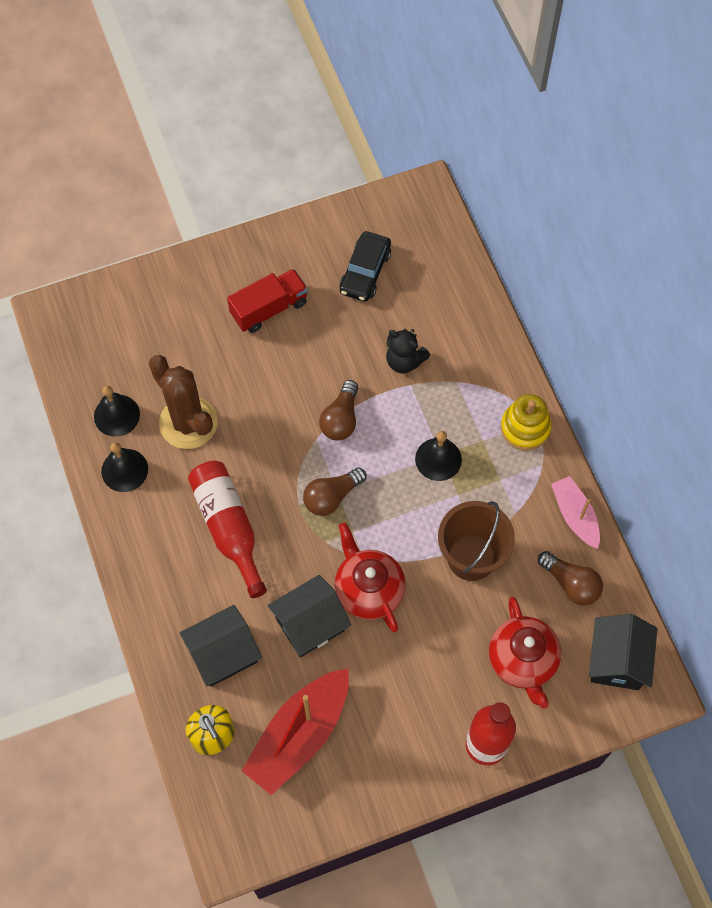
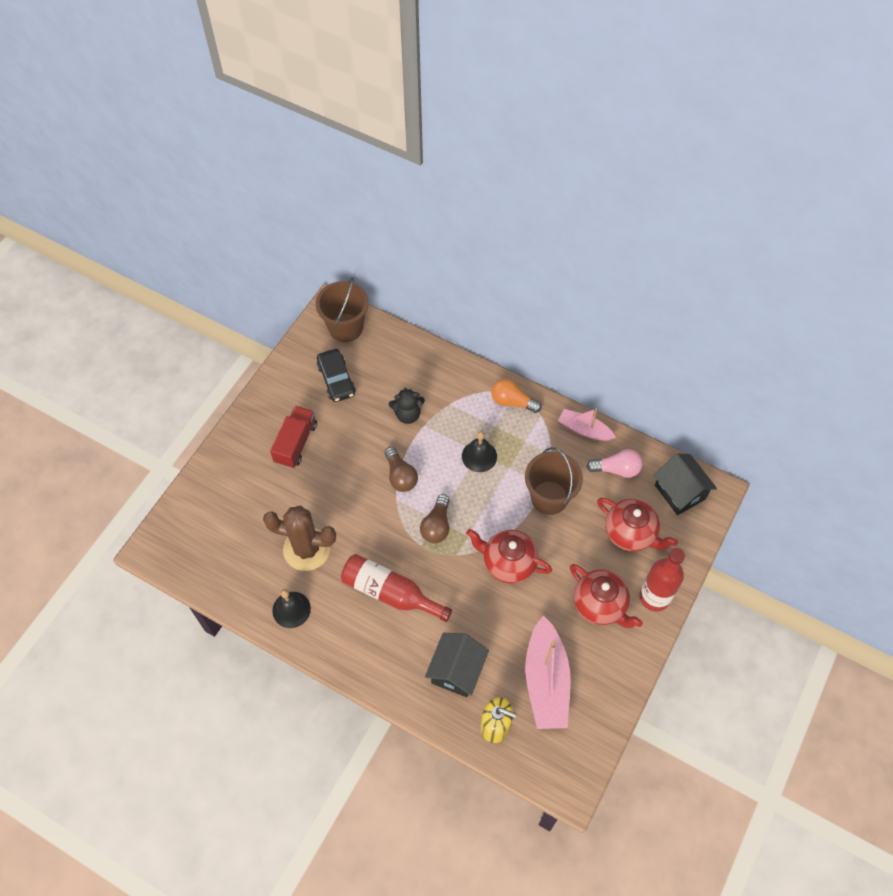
camera: 40 degrees left, 5 degrees down
(116, 415) = (255, 580): black bell -> none
(299, 735) = (546, 681): red boat -> pink boat
(310, 624) = (492, 610): black house -> none
(422, 223) = (345, 328): none -> brown bucket
(422, 706) = (600, 605): none -> red teapot
(525, 428) = (512, 402): yellow stacking toy -> orange light bulb
(571, 584) = (617, 469): brown light bulb -> pink light bulb

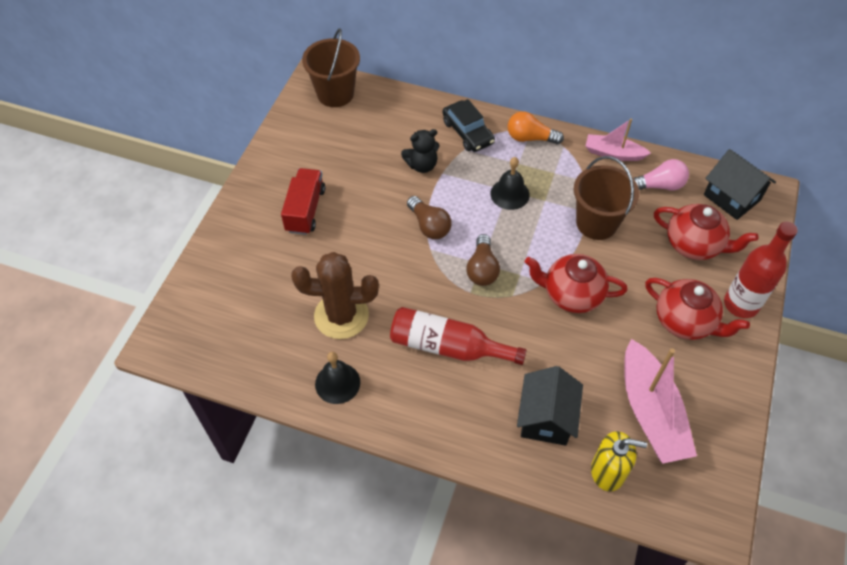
camera: 10 degrees left, 5 degrees down
(336, 379) = (336, 143): black car -> black car (467, 132)

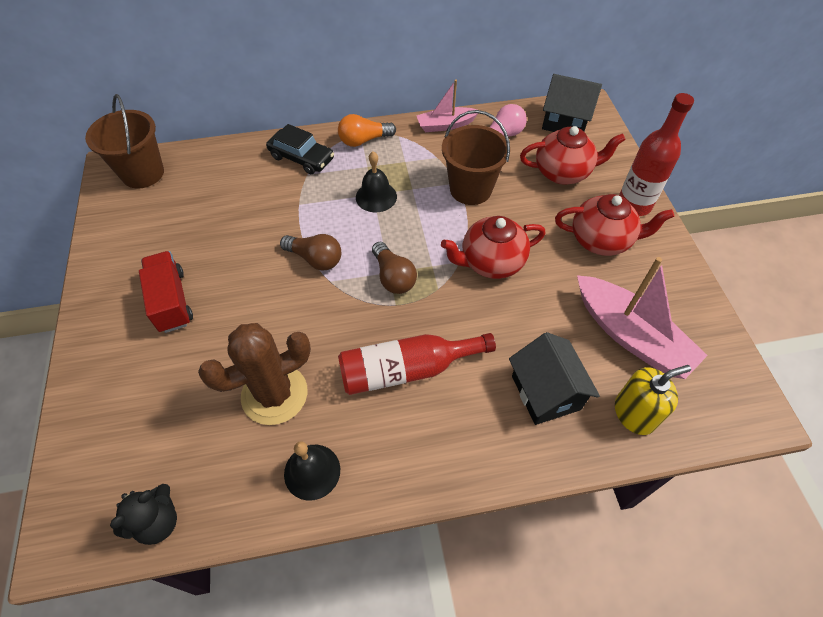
camera: 30 degrees left, 0 degrees up
(422, 165) = (274, 205): black teddy bear -> black teddy bear (158, 521)

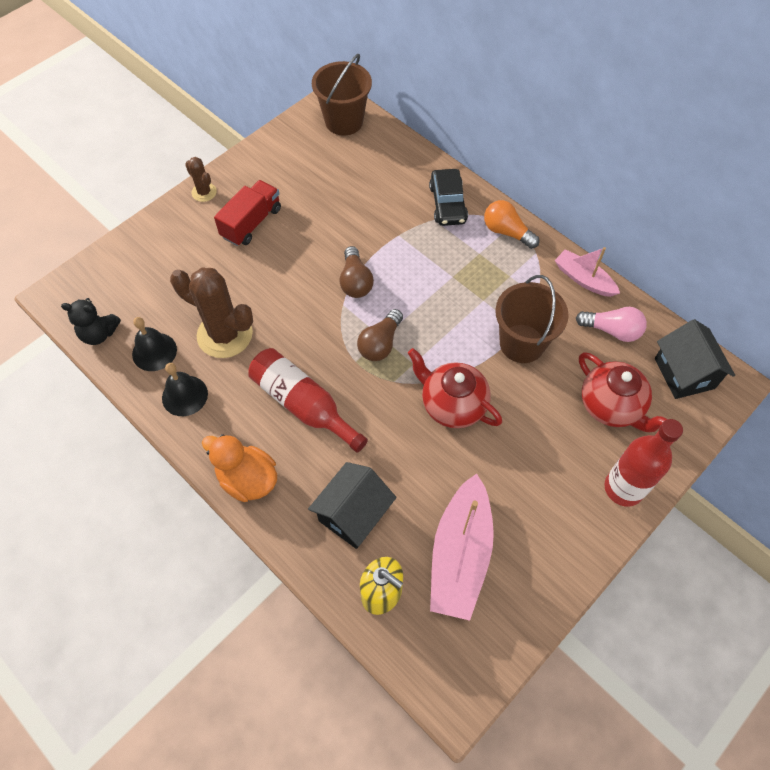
camera: 55 degrees right, 5 degrees up
(92, 320) = (204, 192): none -> brown cactus
(376, 196) = (452, 280): black bell -> black bell (154, 351)
(450, 463) = (247, 479): none -> orange duck
(601, 240) = (552, 480): red teapot -> none

